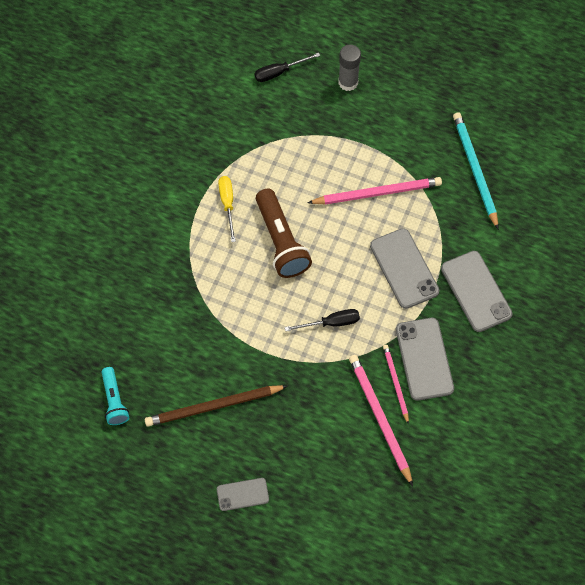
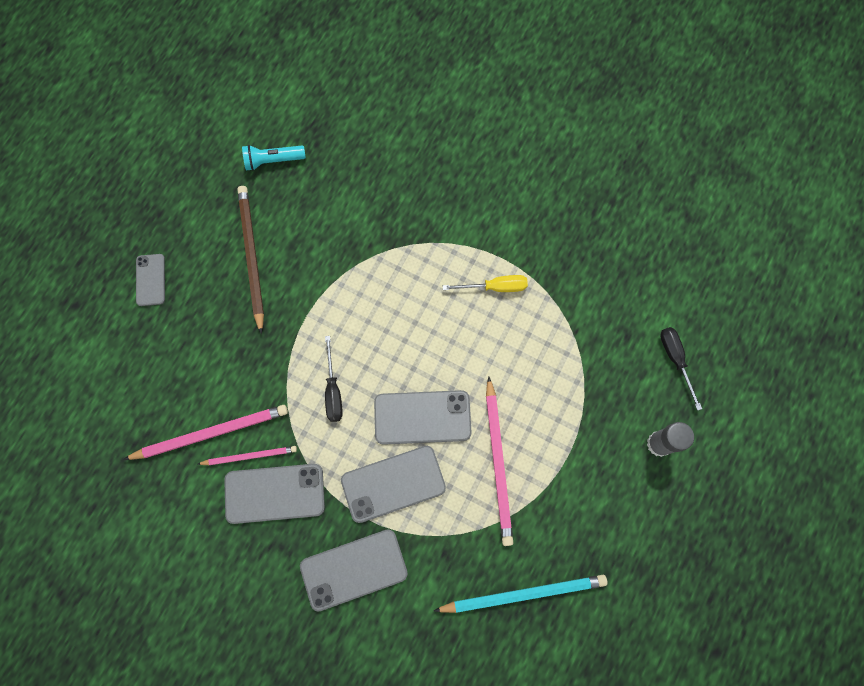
camera: 95 degrees right, 10 degrees up
(281, 241) = (442, 343): brown flashlight -> none
(346, 251) = (422, 417): none -> grey phone

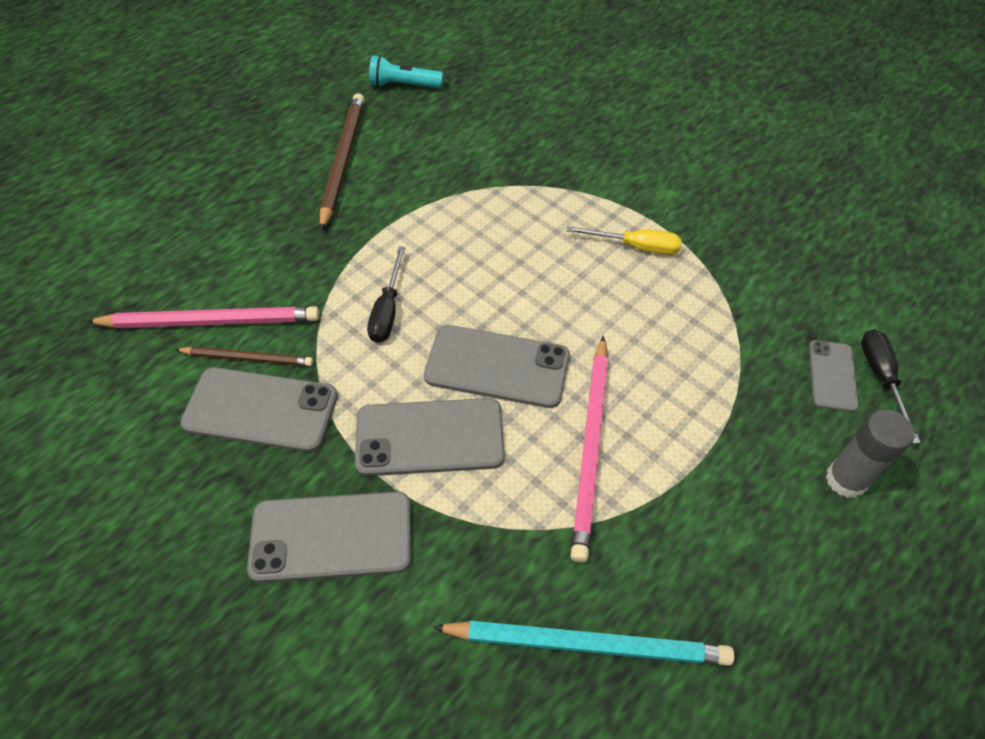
camera: 15 degrees right, 20 degrees down
(150, 280) = (217, 159): grey phone -> grey phone (832, 376)
(250, 456) = (248, 358): pink pencil -> brown pencil

